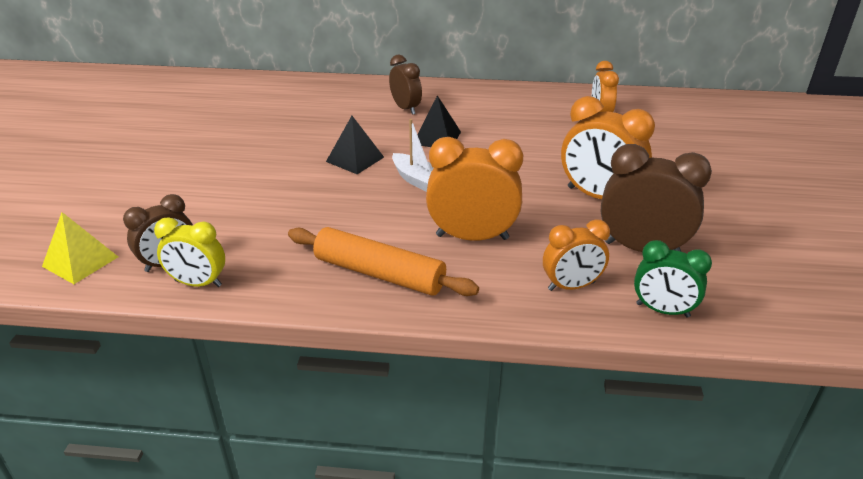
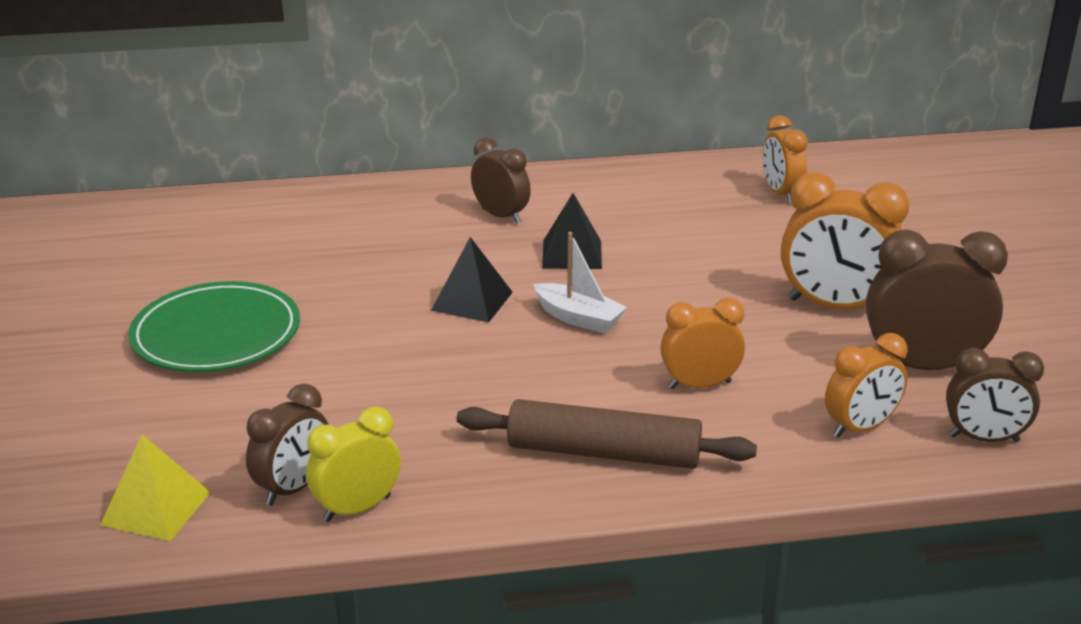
camera: 15 degrees left, 5 degrees down
(189, 158) = (216, 334): none -> green plate
(198, 283) = (357, 508): yellow clock -> yellow clock turned 150 degrees clockwise
(379, 274) = (604, 453): orange rolling pin -> brown rolling pin
(472, 237) = (699, 385): orange clock -> orange clock, size x0.63
(662, 310) = (984, 439): green clock -> brown clock

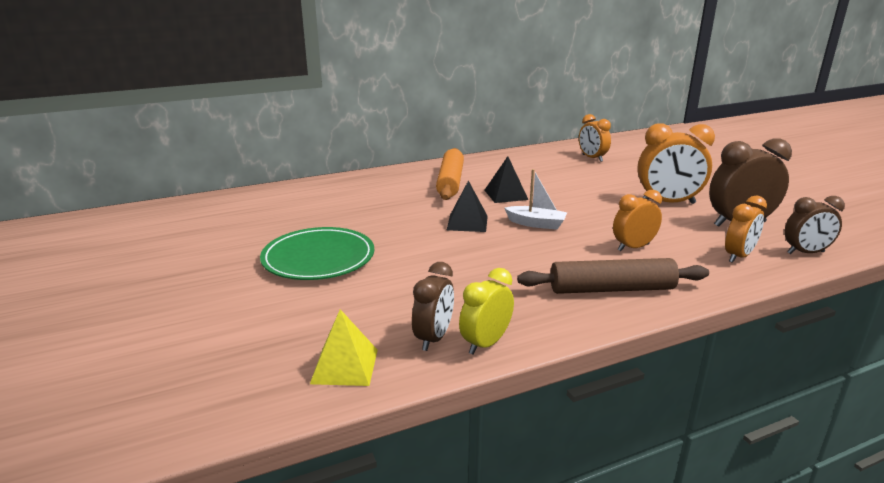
camera: 15 degrees left, 5 degrees down
(501, 216) = (450, 182): brown clock -> orange rolling pin

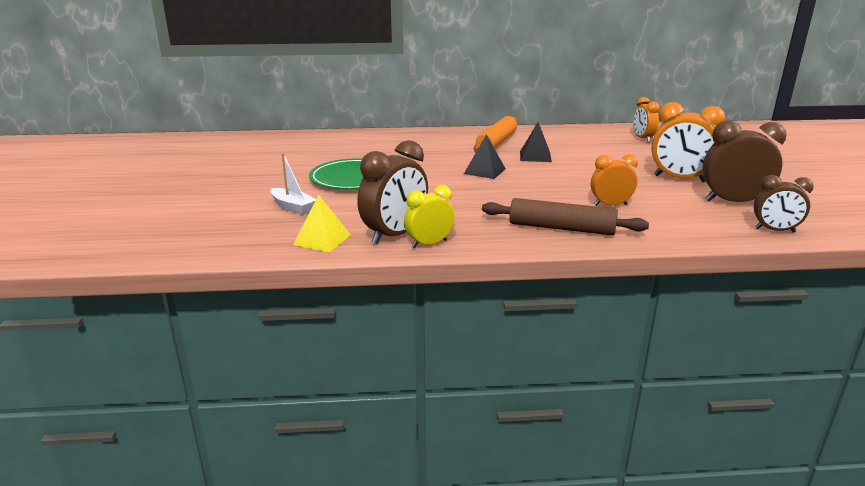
camera: 20 degrees right, 0 degrees up
(434, 338) = (395, 235): brown clock -> brown clock, size x1.58
(536, 224) = (541, 179): white boat -> white boat (293, 207)
(738, 256) = (703, 224): orange clock -> none

